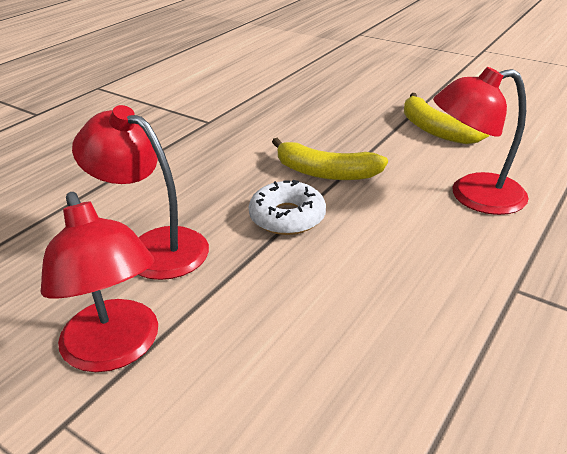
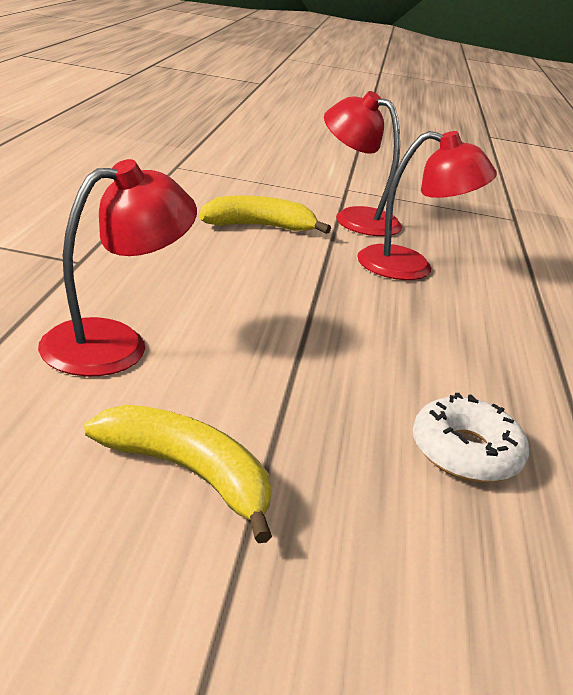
camera: 150 degrees right, 5 degrees down
(287, 217) = (322, 299): white donut -> white donut (465, 452)
(325, 172) = (323, 356): yellow banana -> yellow banana (259, 226)

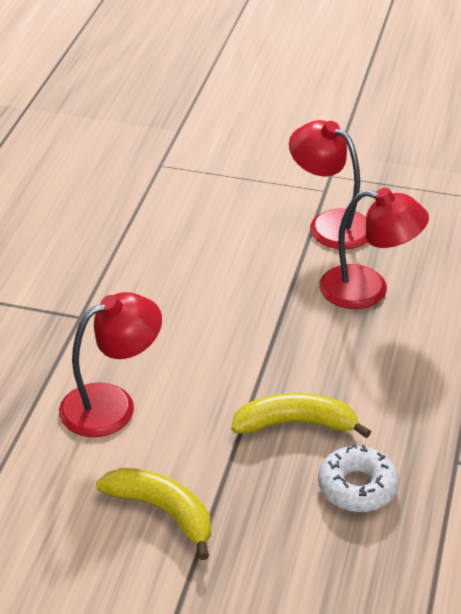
camera: 10 degrees right, 10 degrees up
(259, 226) = (233, 250): yellow banana -> yellow banana (295, 424)

